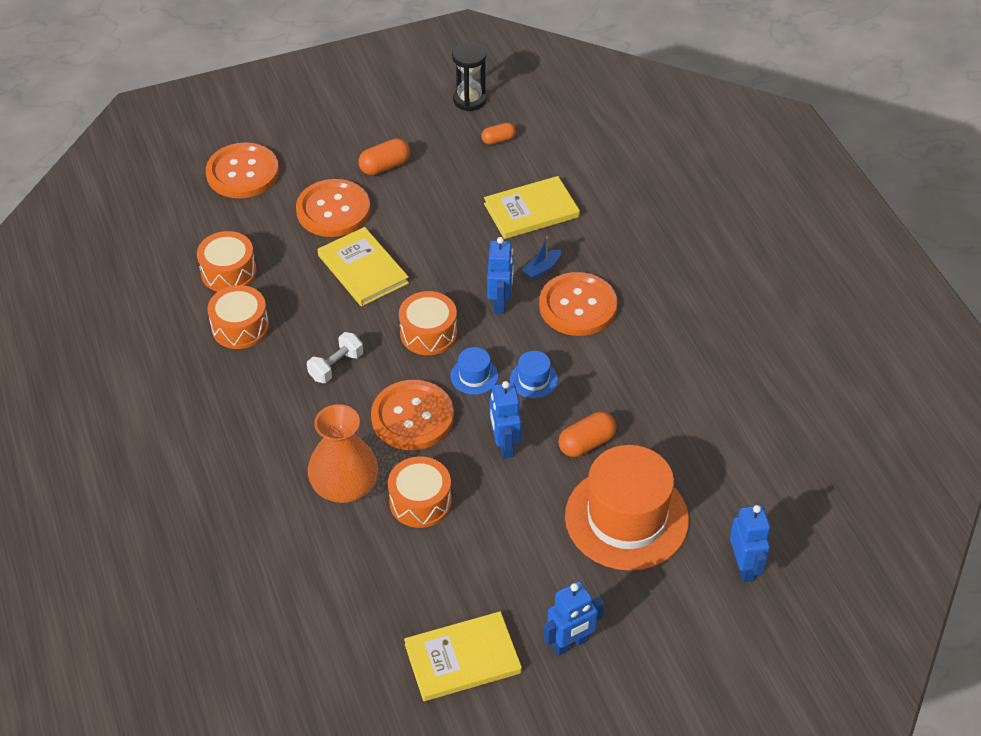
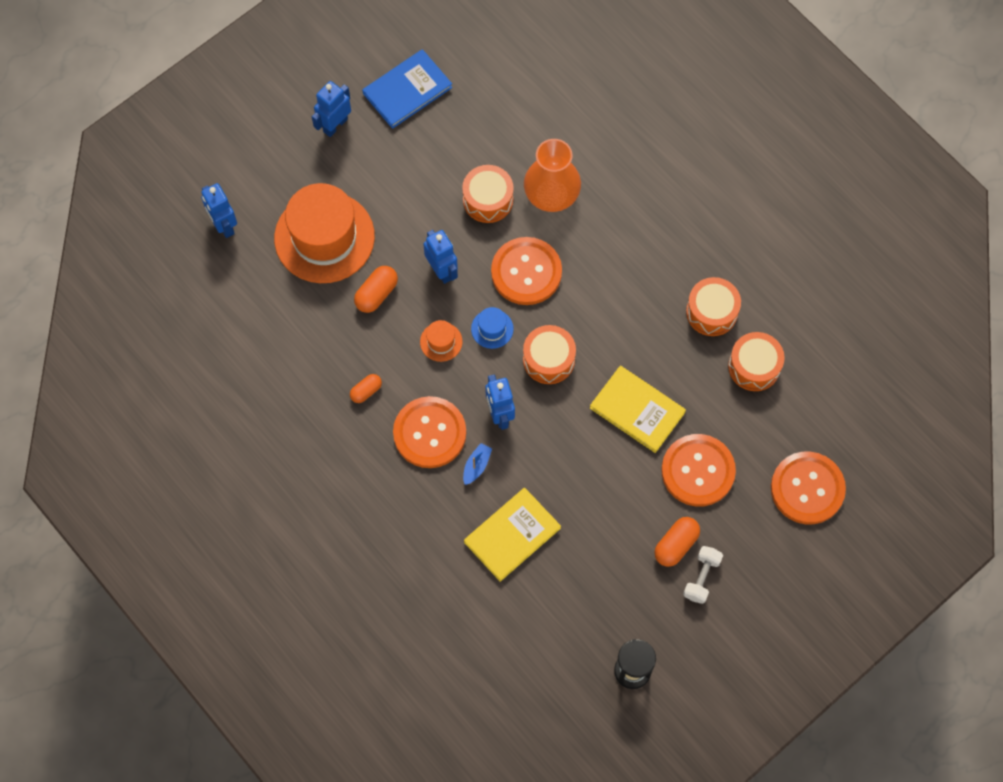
camera: 160 degrees right, 20 degrees up
(336, 366) = (611, 300): white dumbbell -> white dumbbell (701, 578)
(462, 659) = (407, 90): yellow book -> blue book
(498, 140) = (580, 621): orange capsule -> orange capsule (366, 391)
(533, 379) = (441, 341): blue hat -> orange hat

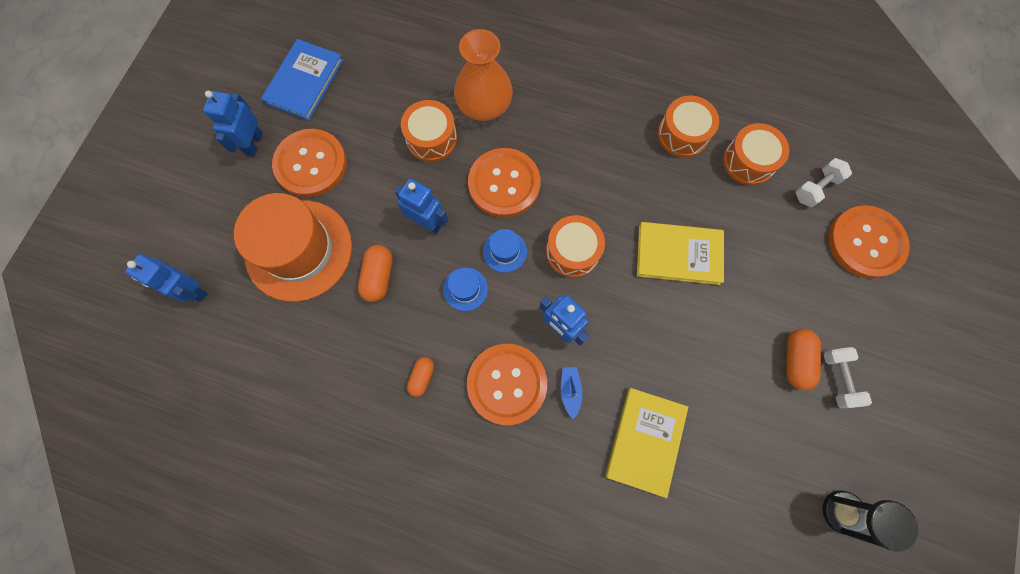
camera: 30 degrees left, 5 degrees up
(441, 341) = (465, 289): orange hat -> blue hat
(698, 471) = (766, 280): orange button -> orange button (311, 164)
(798, 421) = (815, 188): none -> white dumbbell

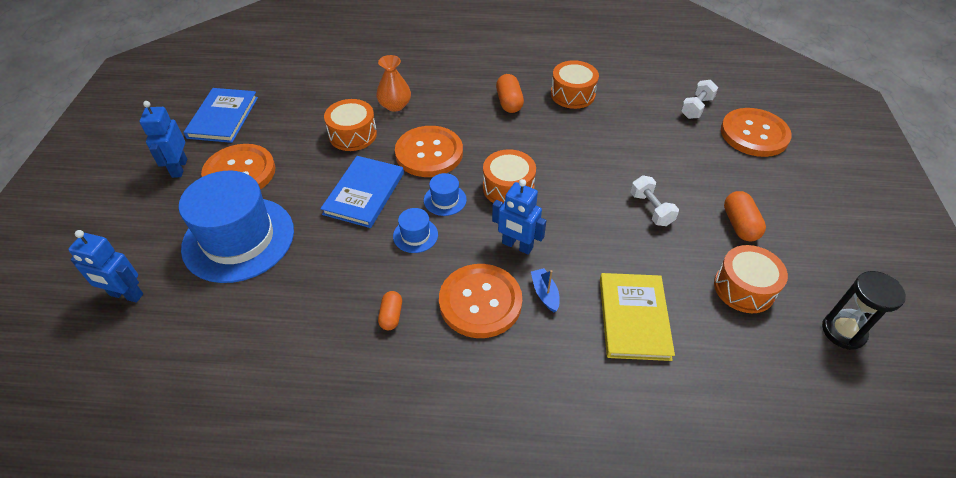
camera: 15 degrees left, 25 degrees down
(299, 250) = (238, 239): orange hat -> blue hat
(378, 277) = (326, 243): orange capsule -> orange capsule (509, 102)
(427, 223) = (364, 193): blue robot -> blue book
(484, 105) = (395, 105): orange vase -> orange vase, size x0.67
(678, 254) = (603, 171): yellow book -> none
(748, 161) = (634, 101): orange drum -> orange drum (744, 288)
(838, 378) = (783, 230): white dumbbell -> white dumbbell (651, 209)

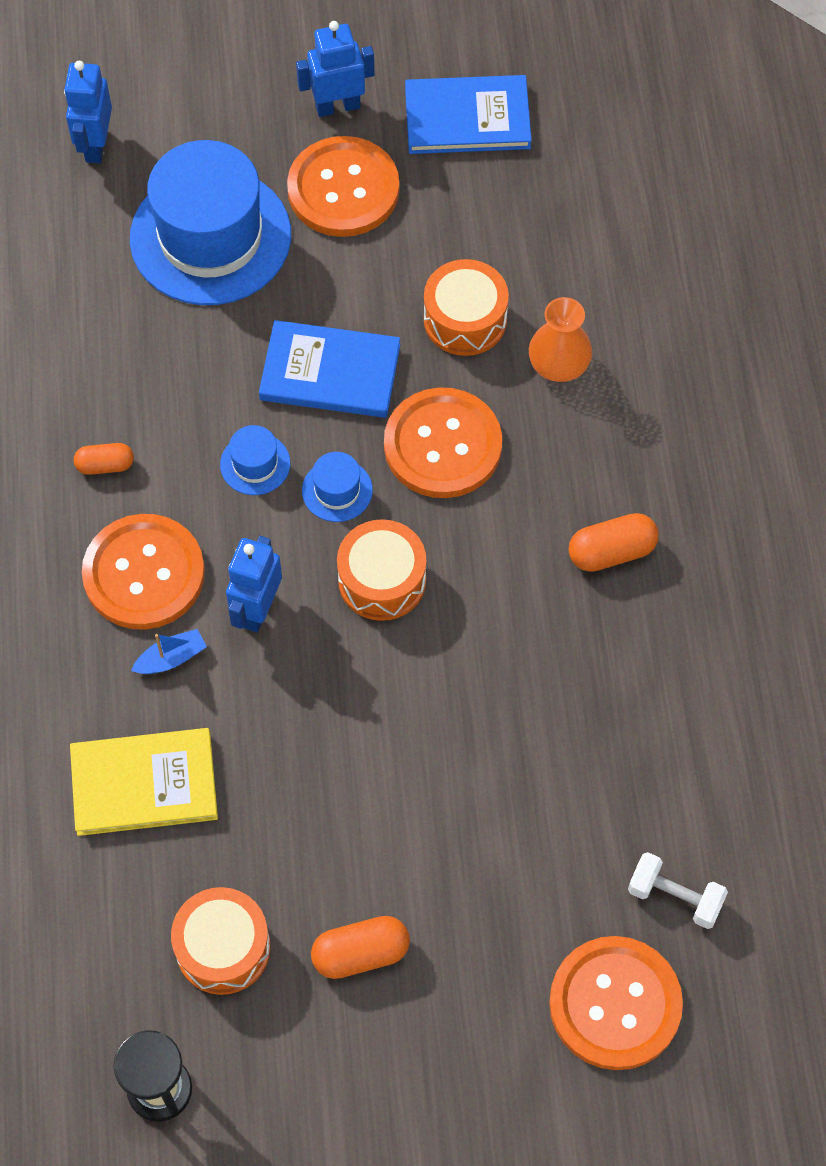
camera: 80 degrees right, 15 degrees up
(572, 94) = (664, 662): orange drum -> none
(651, 209) = (372, 808): white dumbbell -> none

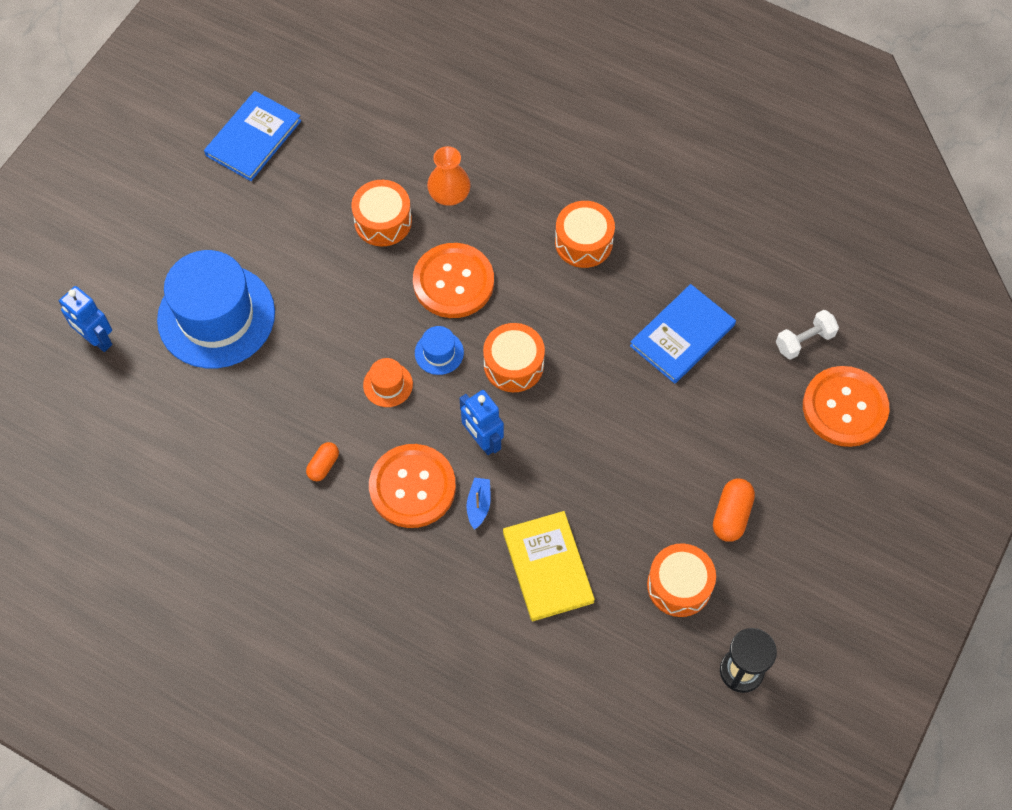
camera: 55 degrees left, 0 degrees up
(144, 783) = (547, 567): yellow book -> yellow book turned 45 degrees counterclockwise
(255, 464) = (388, 384): blue hat -> orange hat
(330, 373) = (360, 310): blue book -> blue book (682, 336)
(337, 106) = (186, 197): blue robot -> none
(343, 189) = (245, 228): orange button -> none
(611, 552) = (583, 242): orange capsule -> orange drum

